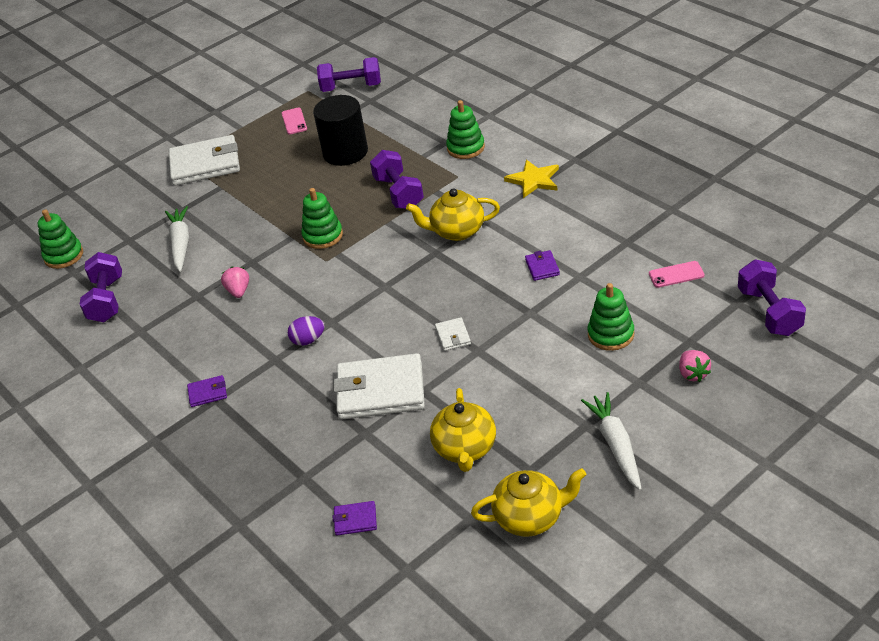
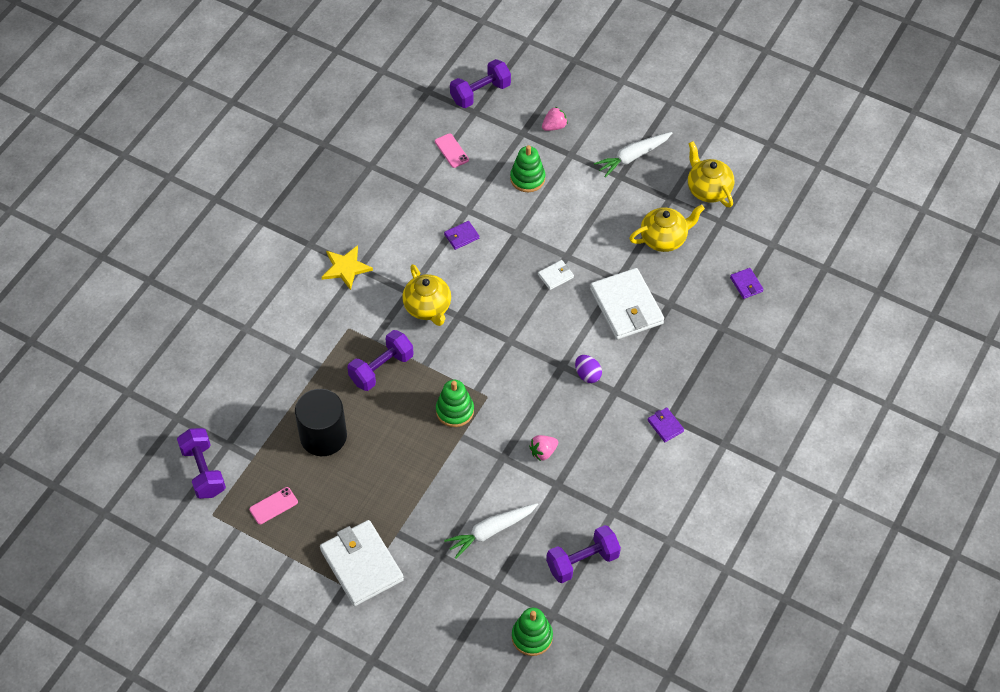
camera: 115 degrees left, 15 degrees up
(466, 148) = (303, 333): green stacking toy -> none

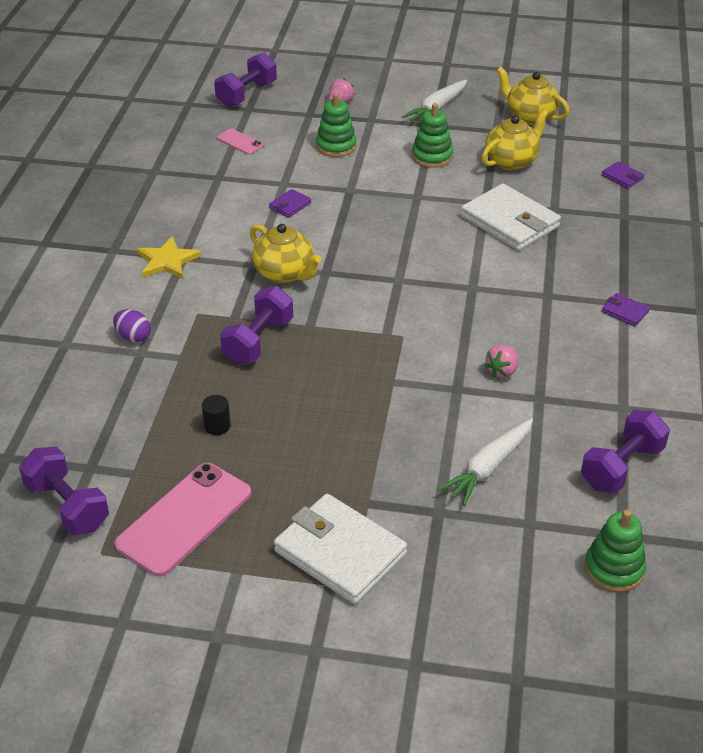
camera: 20 degrees left, 15 degrees down
(273, 506) = (184, 519): pink phone -> pink phone, size x2.10
(323, 436) = (217, 426): black cylinder -> black cylinder, size x0.41
(455, 411) = (371, 359): green stacking toy -> green stacking toy (432, 156)
(555, 276) = (415, 214): white wallet -> none
(587, 375) = (506, 288): purple egg -> purple egg (133, 337)

